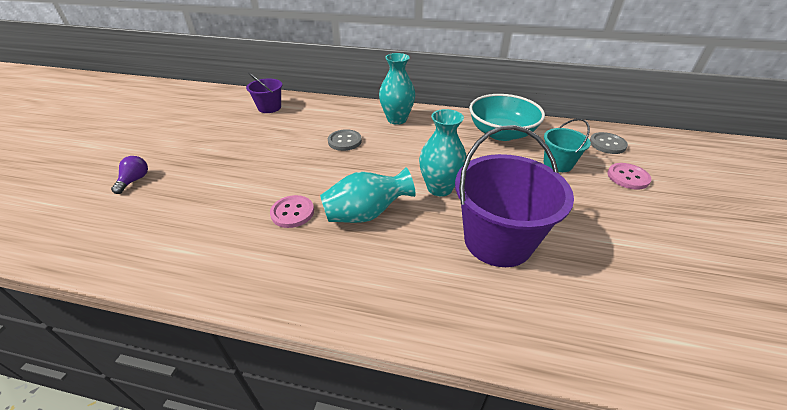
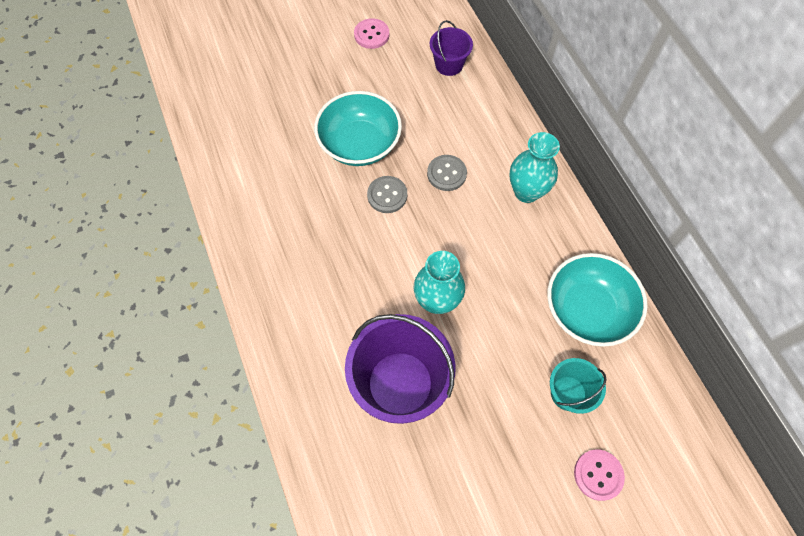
camera: 55 degrees right, 25 degrees up
(134, 180) = (276, 73): purple light bulb -> none
(266, 167) = (359, 144): none -> turquoise bowl
(292, 212) = (322, 210): pink button -> pink button (371, 35)
(366, 214) = (359, 264): turquoise vase -> none
(607, 144) = (659, 435): grey button -> grey button (387, 195)

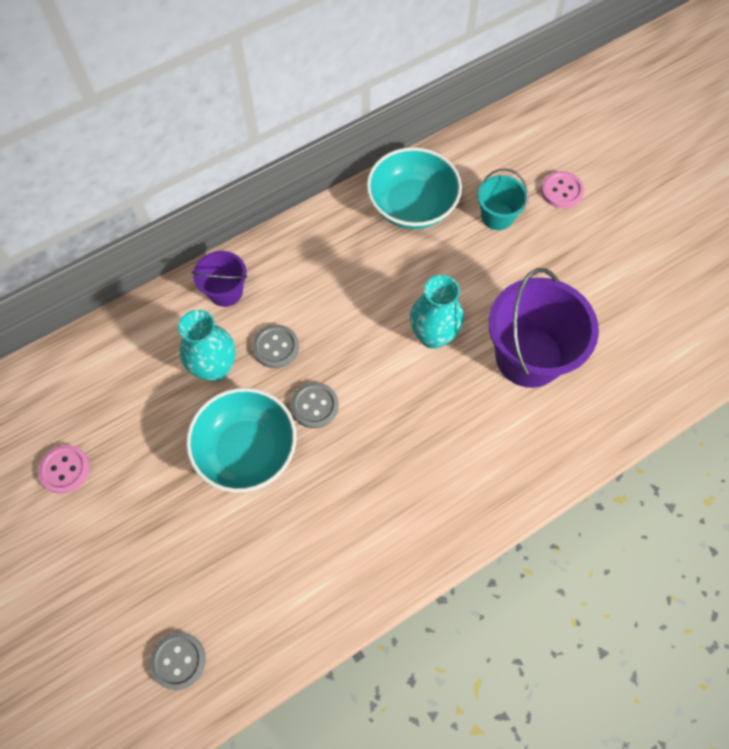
camera: 100 degrees left, 0 degrees up
(219, 91) = (178, 661): none -> grey button
(449, 64) = (113, 366): purple bucket -> purple bucket (225, 291)
(526, 192) = (287, 266): turquoise vase -> turquoise vase (215, 368)

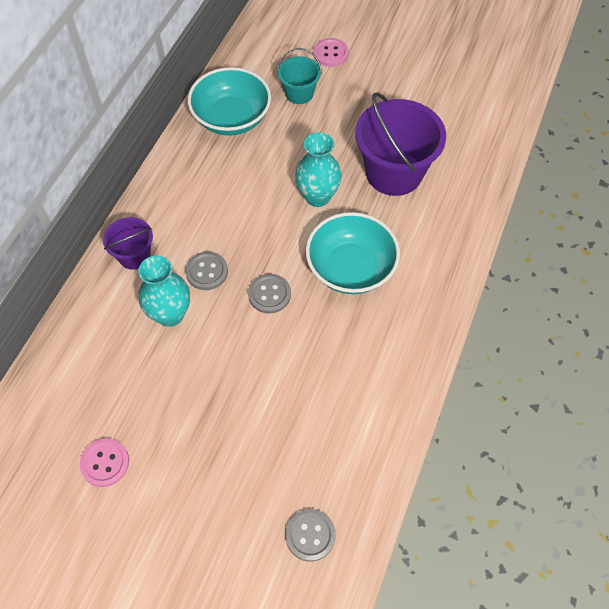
camera: 35 degrees left, 5 degrees down
(246, 450) = (242, 356): turquoise bowl -> turquoise bowl (351, 268)

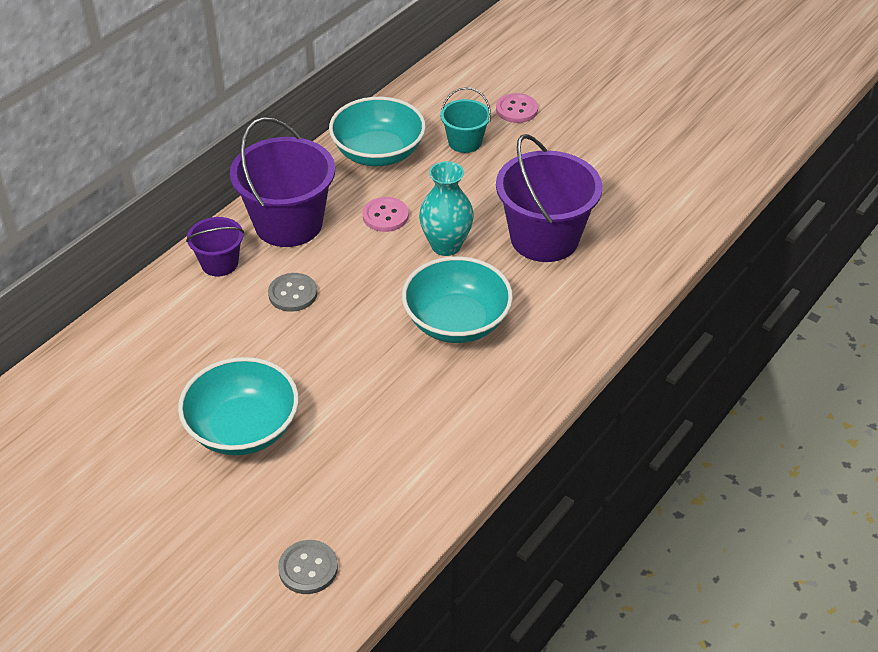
camera: 15 degrees right, 15 degrees down
(105, 463) = (112, 450): pink button -> pink button (385, 216)
(170, 314) = (236, 326): turquoise vase -> none
(180, 203) = (288, 224): none -> purple bucket
(210, 414) = (243, 428): none -> turquoise bowl
(269, 294) = (354, 329): grey button -> none

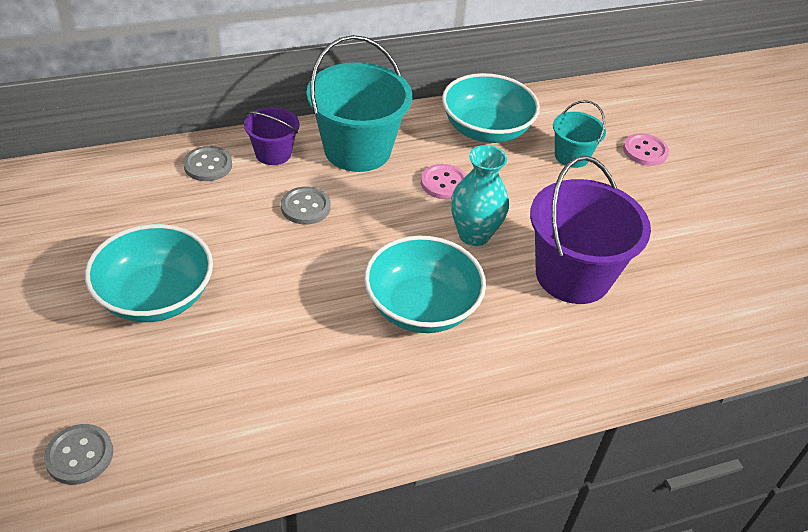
camera: 30 degrees right, 0 degrees up
(173, 303) = (208, 165): none -> grey button
(288, 224) = (357, 150): purple bucket -> turquoise bucket

